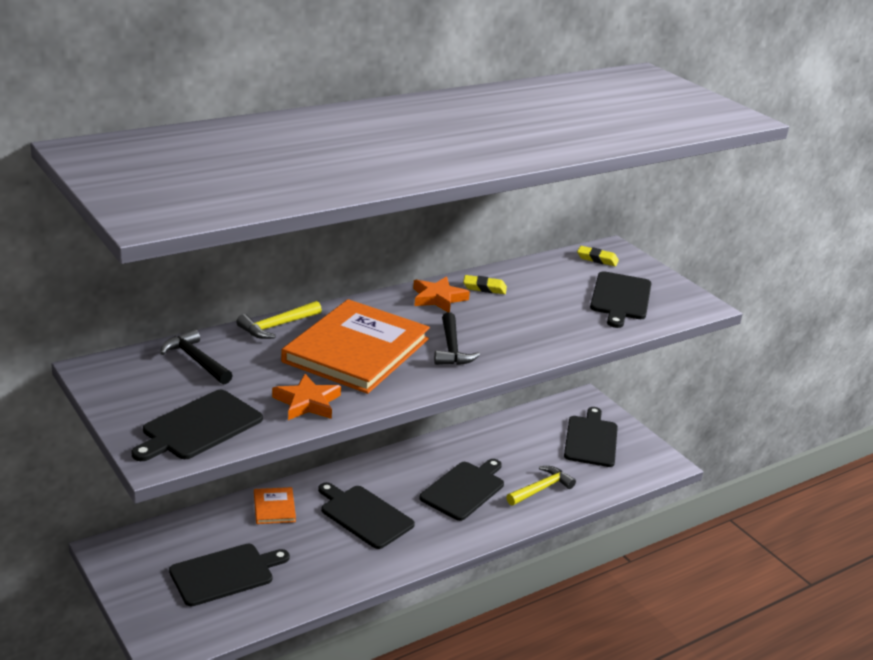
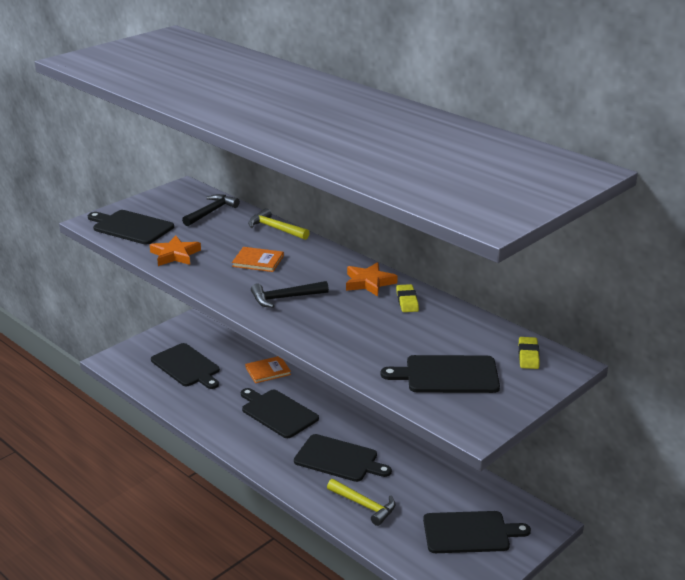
camera: 80 degrees right, 0 degrees up
(356, 350) = (258, 261): orange book -> orange book, size x0.43
(364, 515) = (277, 413): black cutting board -> black cutting board turned 75 degrees counterclockwise

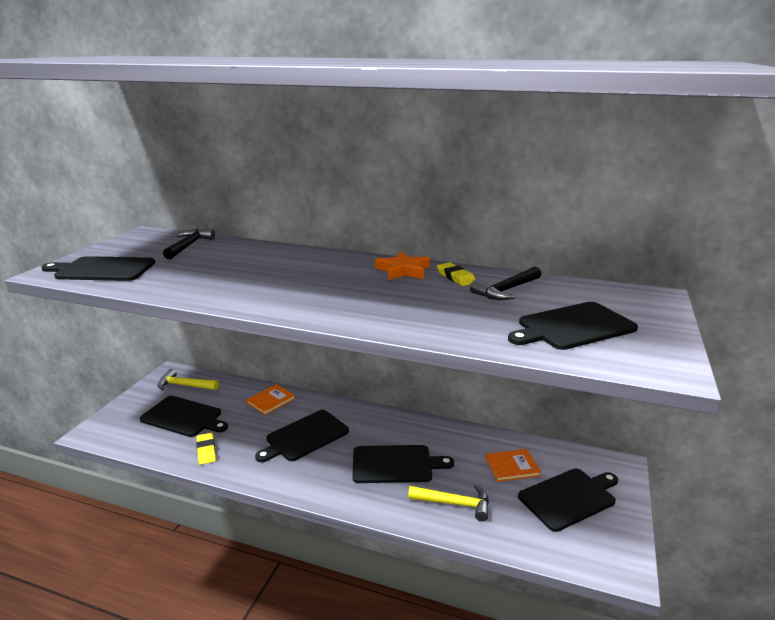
camera: 25 degrees left, 5 degrees down
(175, 255) = (173, 283): orange star -> none
(258, 261) = (273, 273): orange book -> orange book (512, 466)
(275, 229) = (268, 248): yellow hammer -> yellow hammer (184, 385)
(277, 413) = (305, 436): black cutting board -> black cutting board turned 60 degrees counterclockwise
(285, 298) = (332, 297): black hammer -> black hammer (506, 290)
(528, 356) = (617, 296): yellow eraser -> yellow eraser (206, 451)

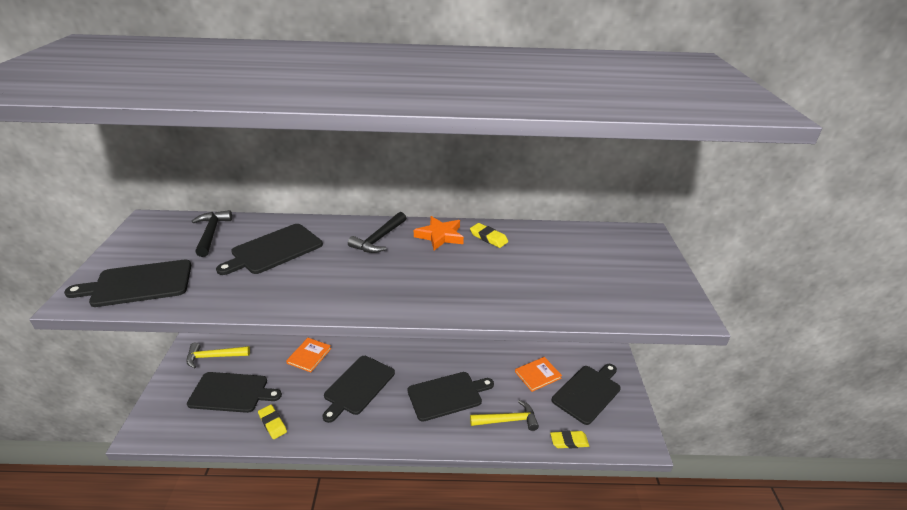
camera: 20 degrees left, 10 degrees up
(506, 290) = (536, 247): black hammer -> black hammer (379, 239)
(522, 543) = (569, 441): none -> yellow eraser
(573, 327) = (605, 281): black cutting board -> black cutting board (274, 250)

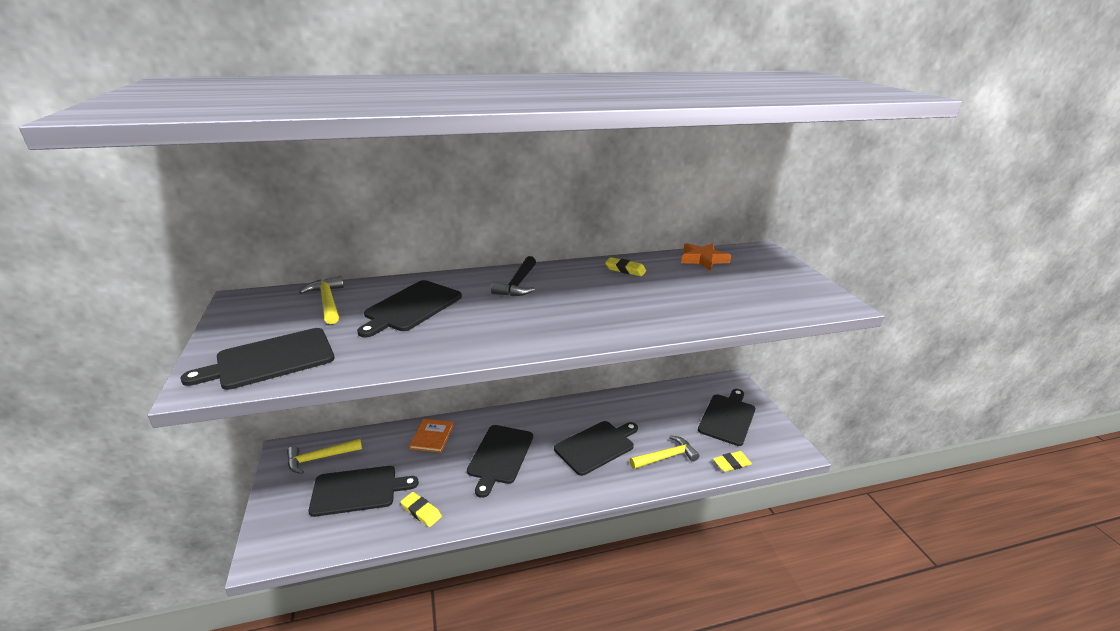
camera: 15 degrees left, 5 degrees down
(211, 233) = (327, 302): black hammer -> yellow hammer
(440, 236) = (577, 274): orange star -> orange star (703, 259)
(537, 375) = (674, 411): orange book -> none

